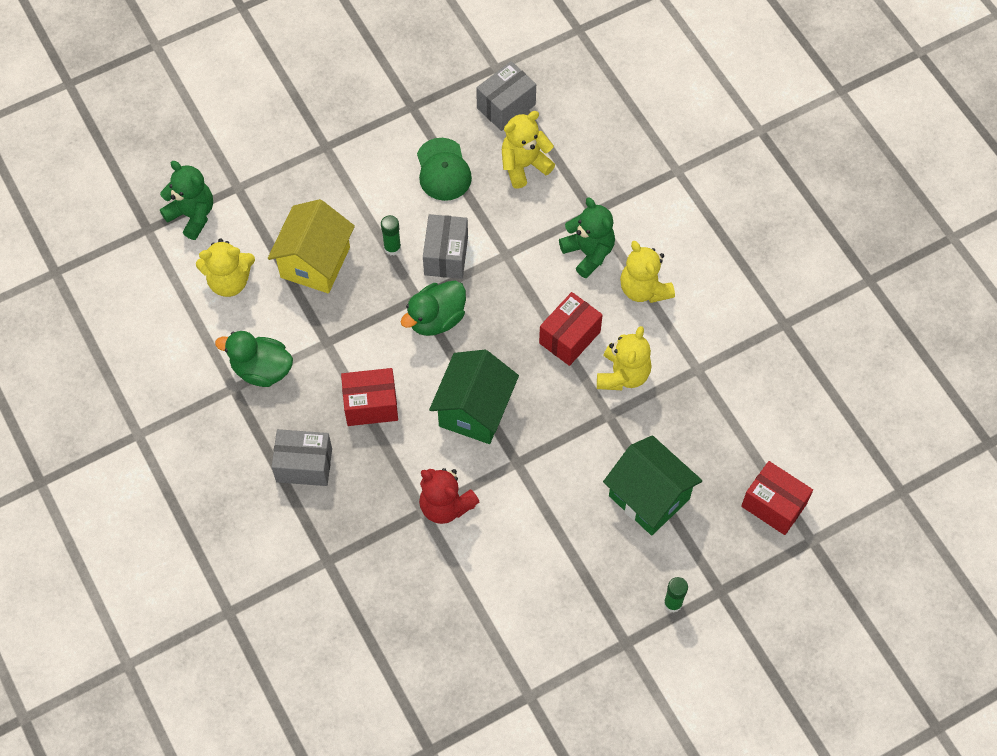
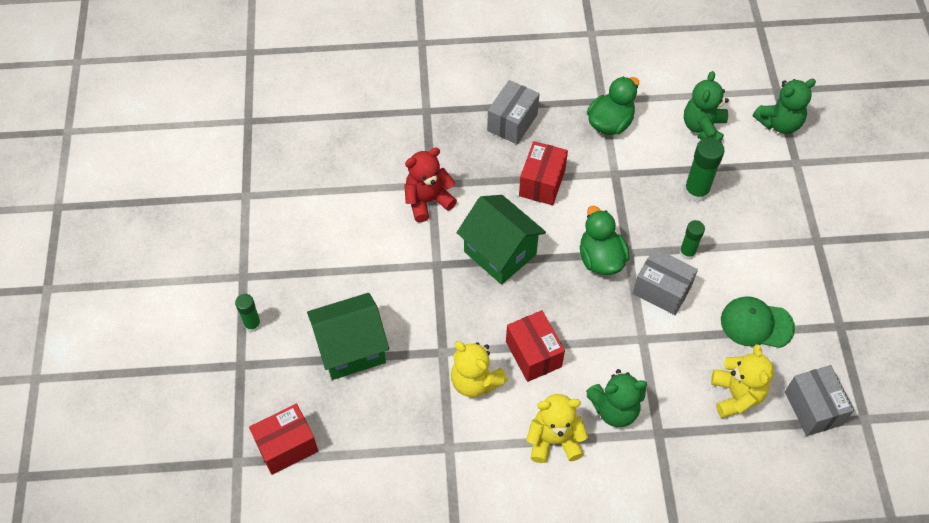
camera: 115 degrees right, 5 degrees down
(229, 281) = (703, 128): yellow teddy bear -> green teddy bear
(315, 262) = (696, 191): yellow house -> green glue stick

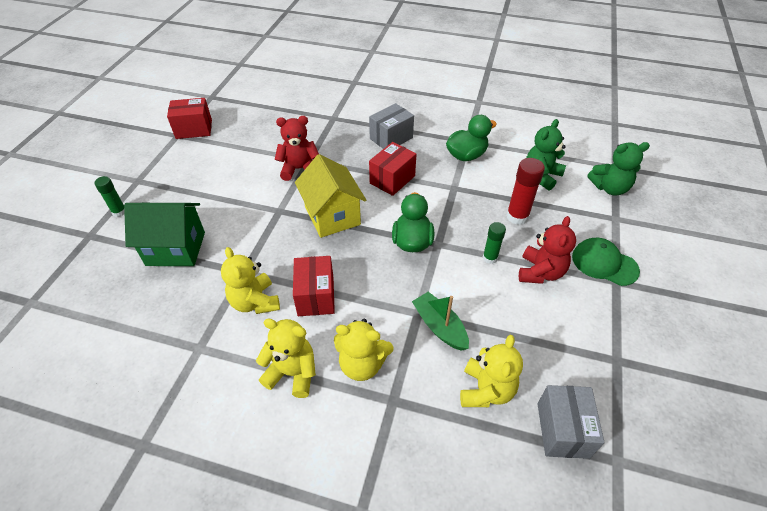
camera: 20 degrees right, 10 degrees down
(287, 446) = (75, 303): red box -> red box (194, 129)
(500, 253) = (332, 216): green house -> yellow house
(614, 409) = (362, 364): green teddy bear -> yellow teddy bear
(661, 290) = (453, 280): grey box -> none
(669, 346) = (439, 326): none -> green boat
(696, 191) = (517, 216): green glue stick -> red glue stick
(742, 254) = (540, 272): none -> red teddy bear
(756, 324) = (531, 333): green cap -> green cap (604, 263)

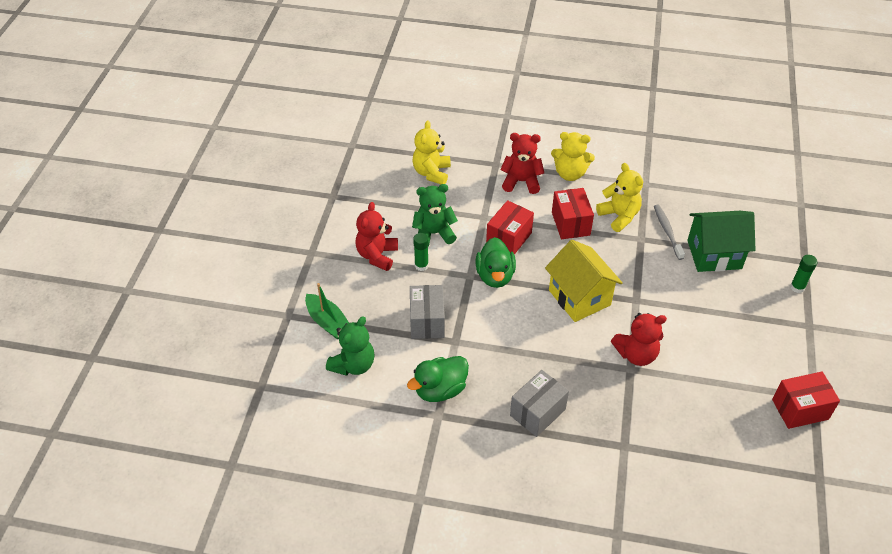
camera: 175 degrees right, 0 degrees up
(209, 278) = (667, 231): none -> grey toothbrush
(362, 364) = (521, 181): yellow teddy bear -> red teddy bear
(392, 179) = (525, 347): red box -> red box (509, 238)
(439, 326) = (465, 208): green boat -> green boat (328, 322)
(517, 216) = (389, 310): red glue stick -> none
(562, 430) = (383, 156): grey box -> grey box (427, 321)
(604, 263) = (316, 267): green cap -> none
(609, 188) = (279, 353): green teddy bear -> green teddy bear (434, 233)

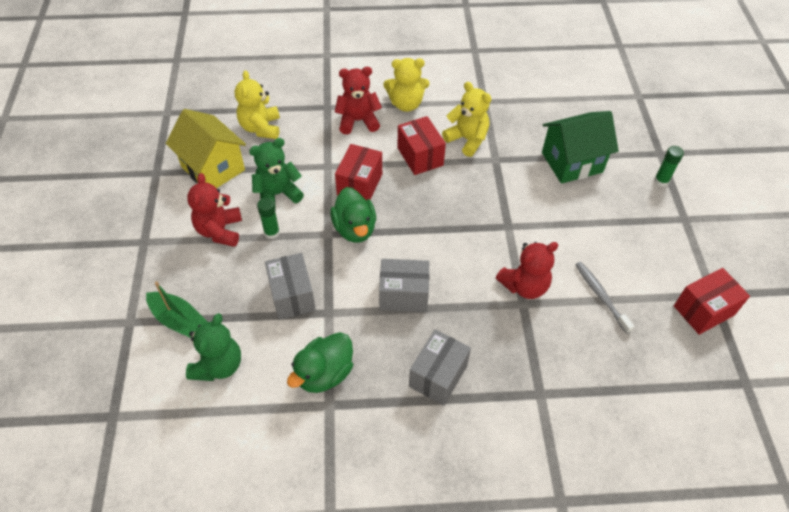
camera: 15 degrees left, 5 degrees up
(524, 340) = (403, 295): none -> grey box
(579, 297) = (449, 235): yellow house -> yellow house (213, 168)
(667, 231) = (519, 147): grey toothbrush -> grey toothbrush (600, 296)

